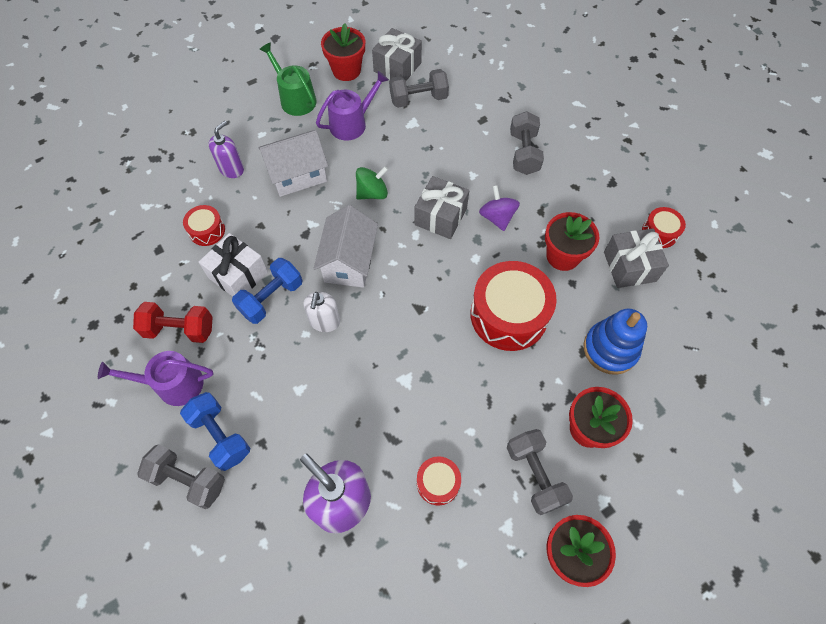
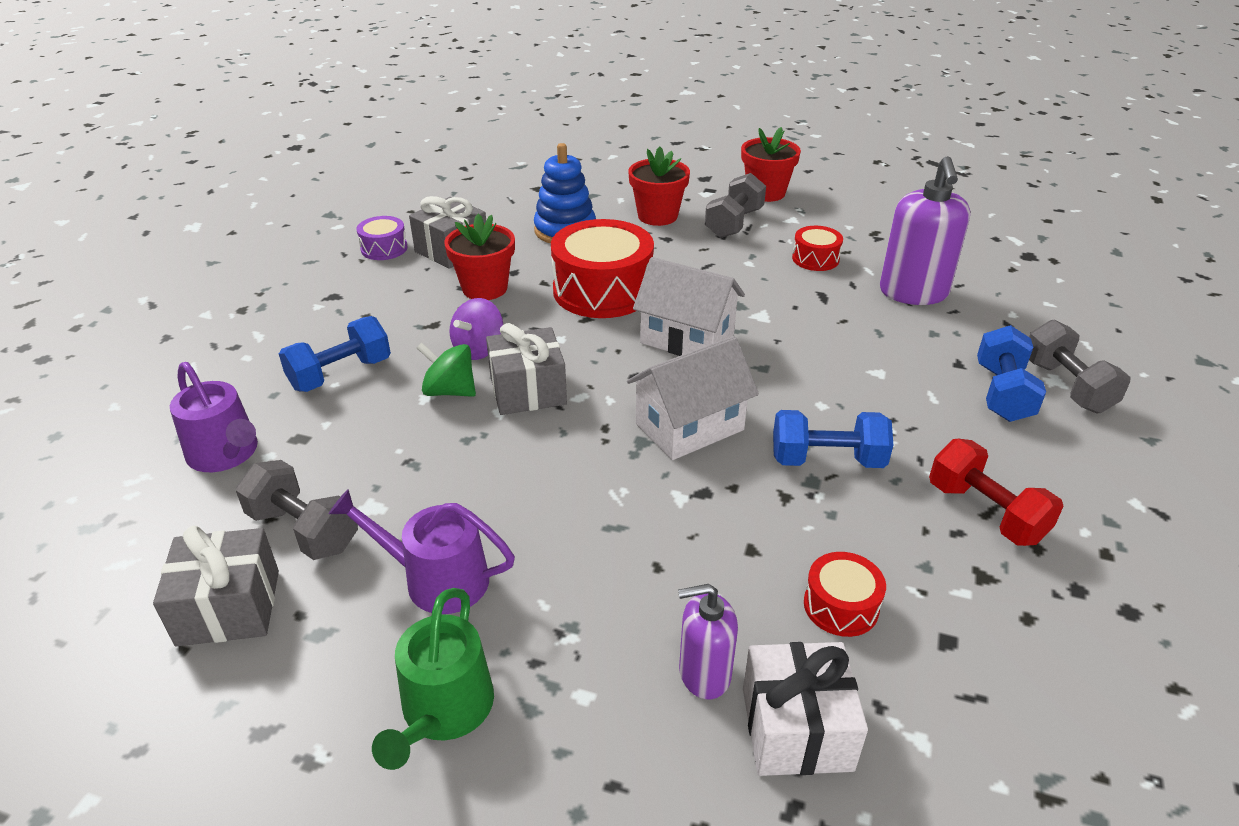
camera: 130 degrees left, 25 degrees down
(173, 384) = (1033, 465): purple watering can -> purple watering can (226, 454)
(238, 275) = (847, 514): white gift -> white gift (796, 728)
(298, 175) = (616, 572): white house -> white house (687, 339)
(325, 322) = (787, 399): white soap dispenser -> none
(346, 70) = (292, 682): red flower pot -> none
(372, 193) = (558, 470): green spinning top -> green spinning top (450, 391)
(524, 153) = (340, 374): grey dumbbell -> blue dumbbell
(659, 232) = (384, 248): red drum -> purple drum

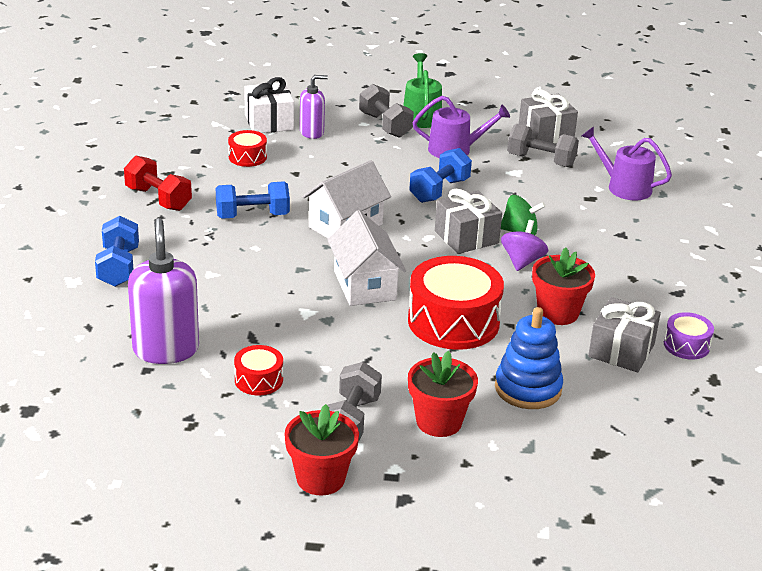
camera: 165 degrees right, 5 degrees down
(340, 374) = (605, 235): blue dumbbell -> blue dumbbell (439, 190)
(687, 339) = (364, 285): white house -> white house turned 60 degrees clockwise
(1066, 386) = (66, 277): grey dumbbell -> grey dumbbell (385, 125)

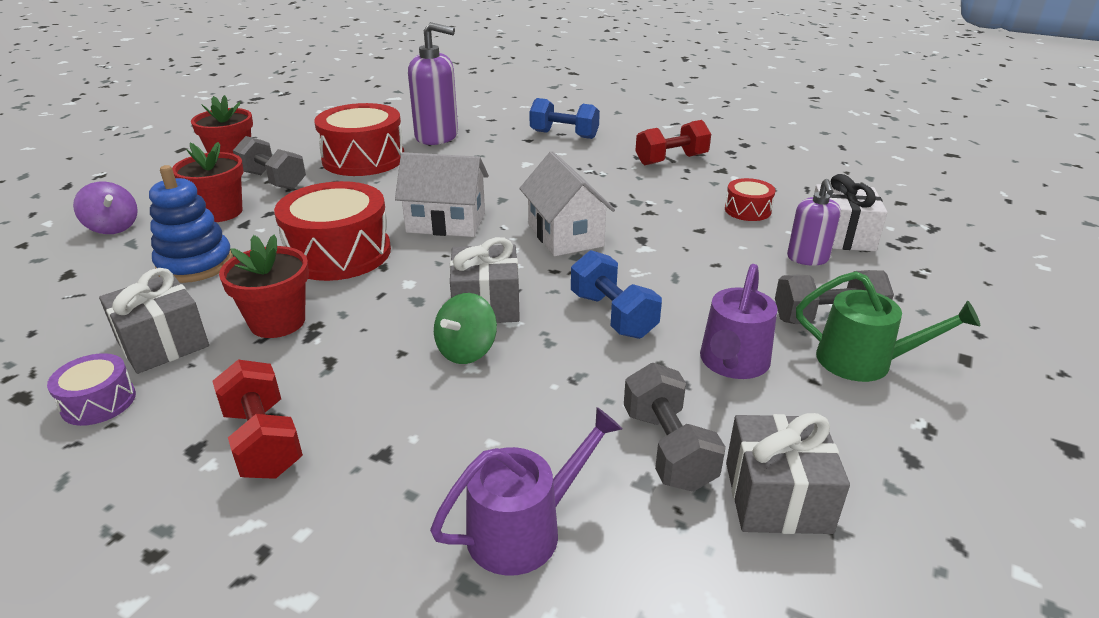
camera: 115 degrees right, 0 degrees up
(252, 216) = (616, 193): blue dumbbell -> none
(258, 380) = (363, 159): red drum -> red drum, size x2.03
(522, 261) = (400, 330): purple spinning top -> purple spinning top (113, 227)
(541, 160) = (668, 449): grey dumbbell -> grey dumbbell turned 60 degrees counterclockwise
(651, 273) = (263, 441): none -> red dumbbell

